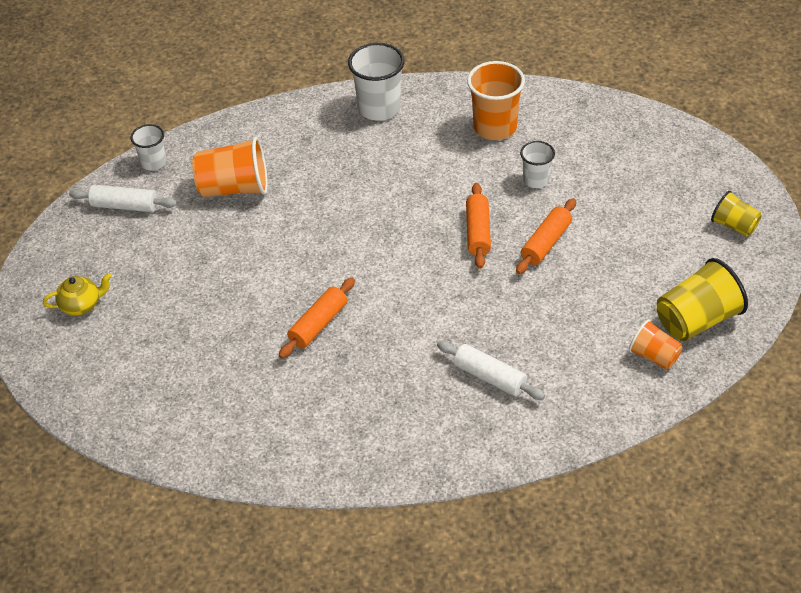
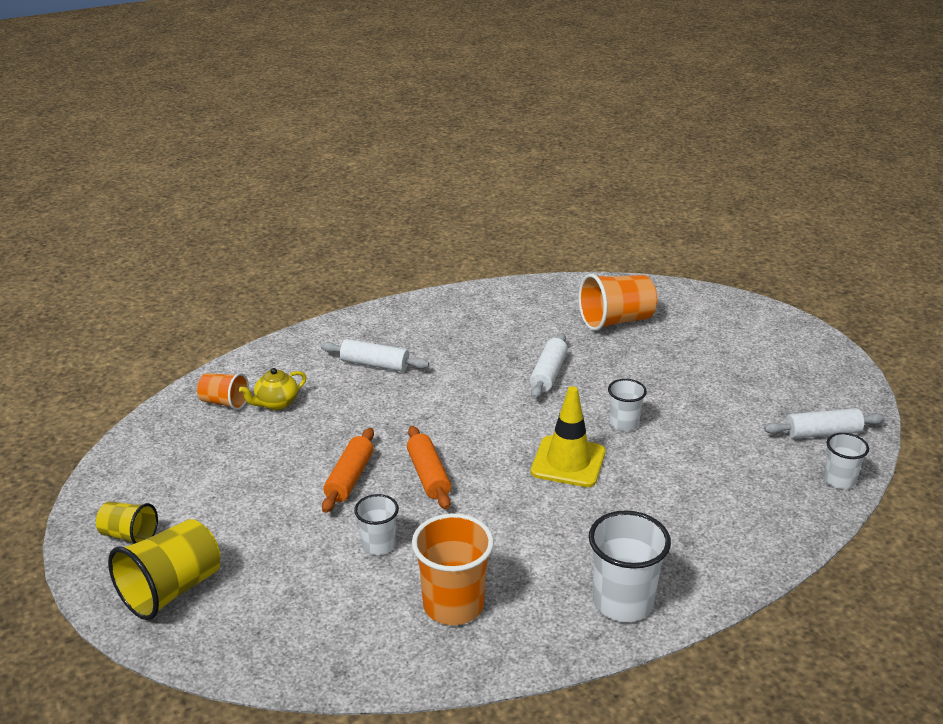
camera: 160 degrees right, 15 degrees down
(81, 305) = (772, 352): yellow teapot -> yellow teapot (276, 403)
(234, 188) = (724, 471): orange cup -> orange cup (616, 321)
(284, 250) = (624, 423): none -> white cup
(318, 324) = (548, 374): orange rolling pin -> white rolling pin
(355, 221) = (568, 462): none -> yellow traffic cone
(697, 320) = (181, 437): yellow cup -> yellow cup (171, 590)

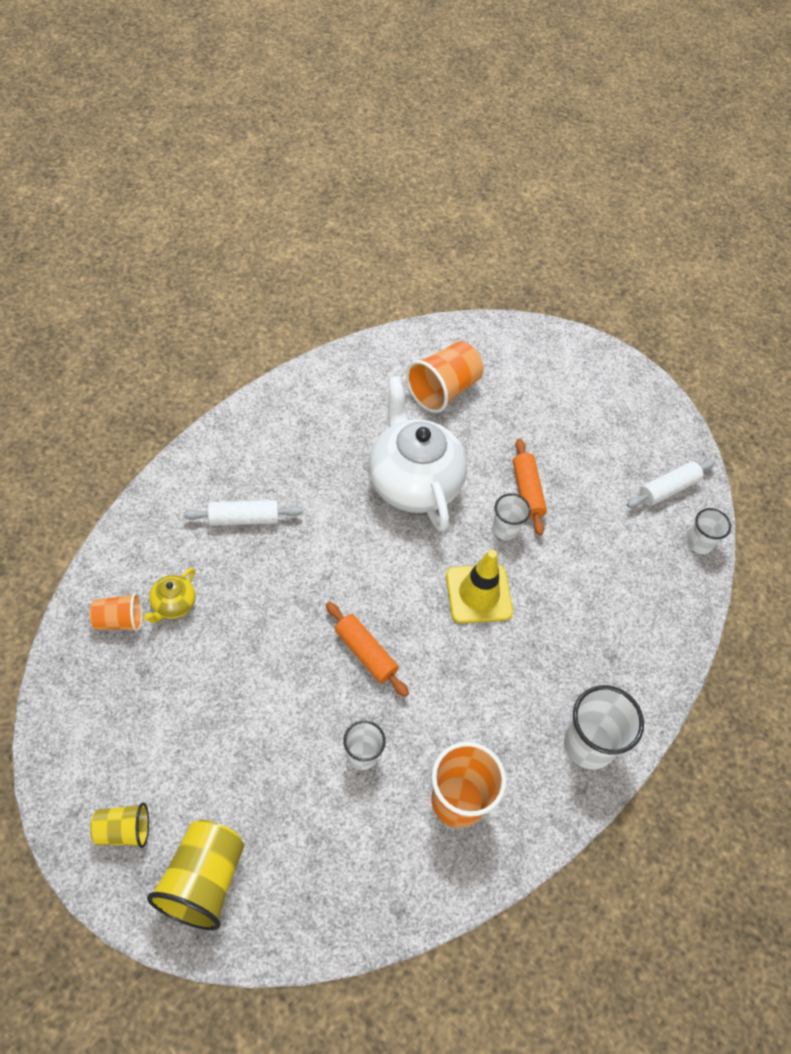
camera: 30 degrees left, 25 degrees up
(349, 478) = (295, 681): orange rolling pin -> orange rolling pin (527, 491)
(548, 374) = (413, 482): white rolling pin -> white teapot

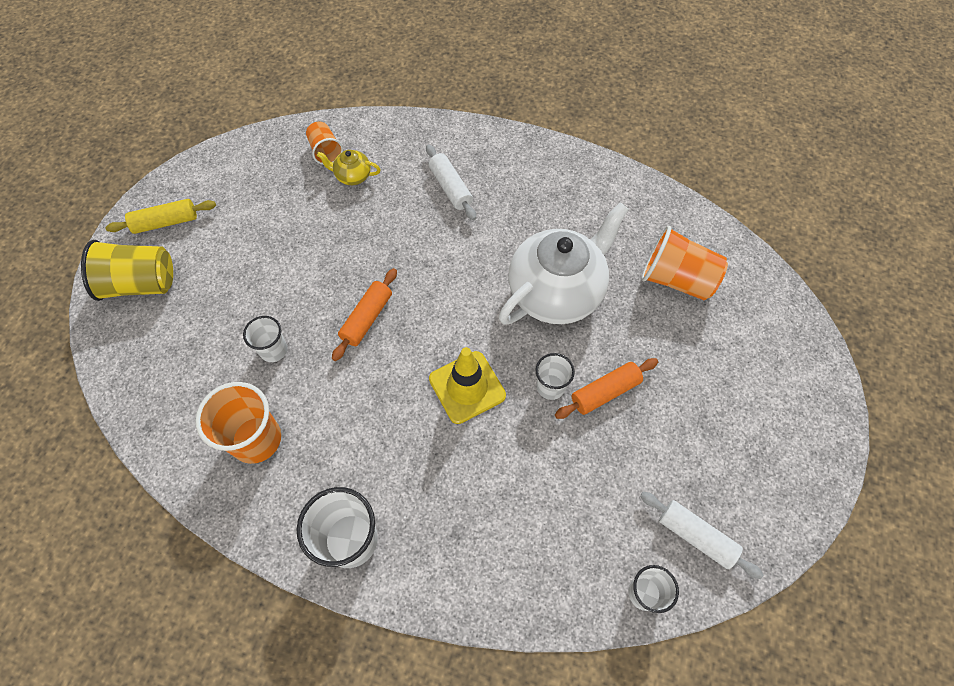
camera: 75 degrees right, 5 degrees up
(123, 830) = (166, 222): yellow cup -> yellow rolling pin

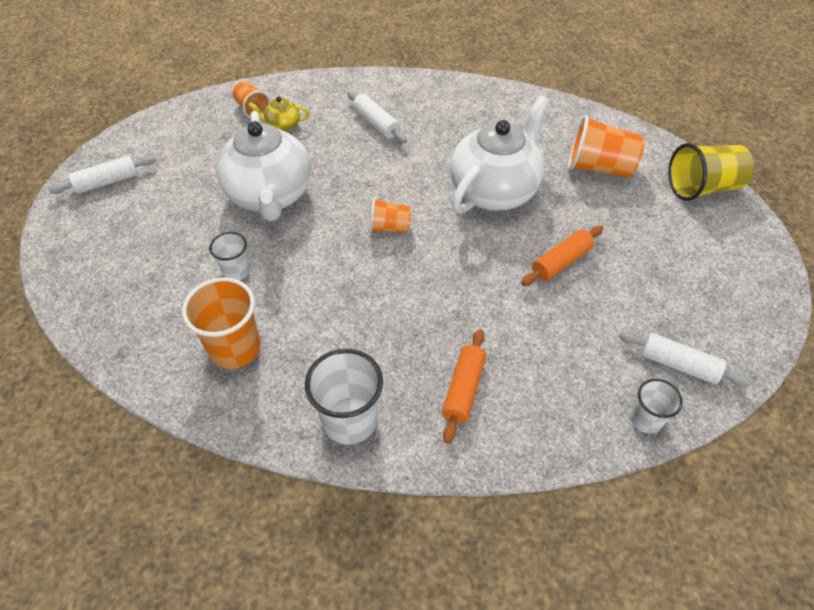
camera: 10 degrees left, 10 degrees down
(141, 284) = (91, 235): yellow cup -> yellow cup (702, 188)
(166, 222) = (107, 182): yellow rolling pin -> white rolling pin
(323, 263) = (270, 195): none -> white teapot
(367, 318) = (322, 234): orange rolling pin -> orange rolling pin (463, 389)
(436, 321) = (389, 227): none -> orange cup
(467, 387) = (432, 276): yellow traffic cone -> none
(550, 387) = (510, 264): white cup -> none

